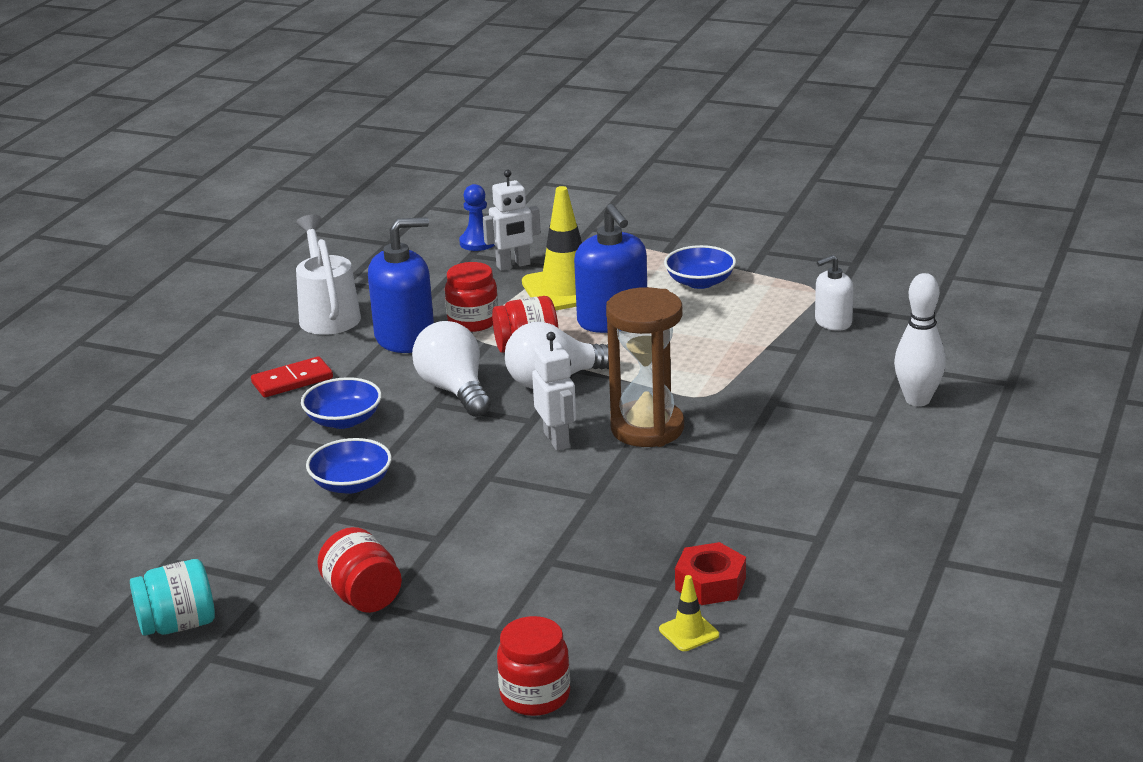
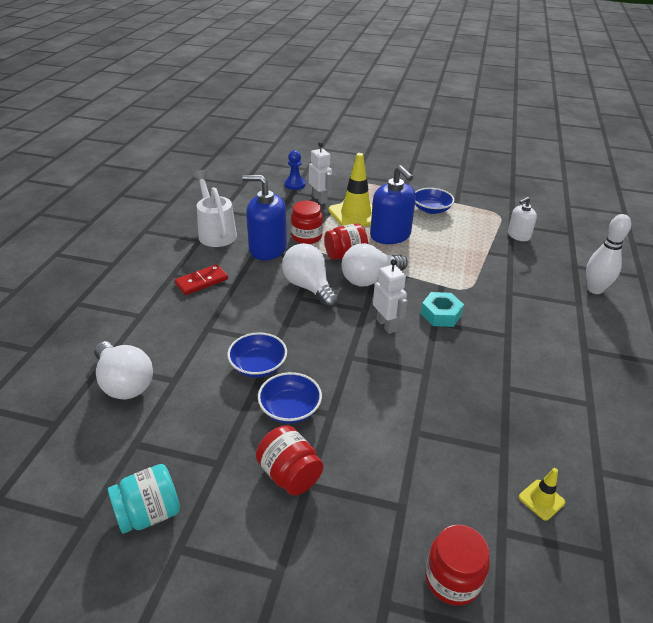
camera: 10 degrees left, 10 degrees up
(162, 498) = (124, 383): none -> white light bulb
(343, 420) = (242, 312): blue bowl -> blue bowl (290, 409)
(405, 338) = (267, 249): blue soap dispenser -> blue soap dispenser turned 135 degrees counterclockwise
(513, 265) = (320, 199): white robot -> white robot turned 90 degrees counterclockwise
(647, 428) = (440, 314): brown hourglass -> turquoise nut
(710, 583) = (536, 449): red nut -> none

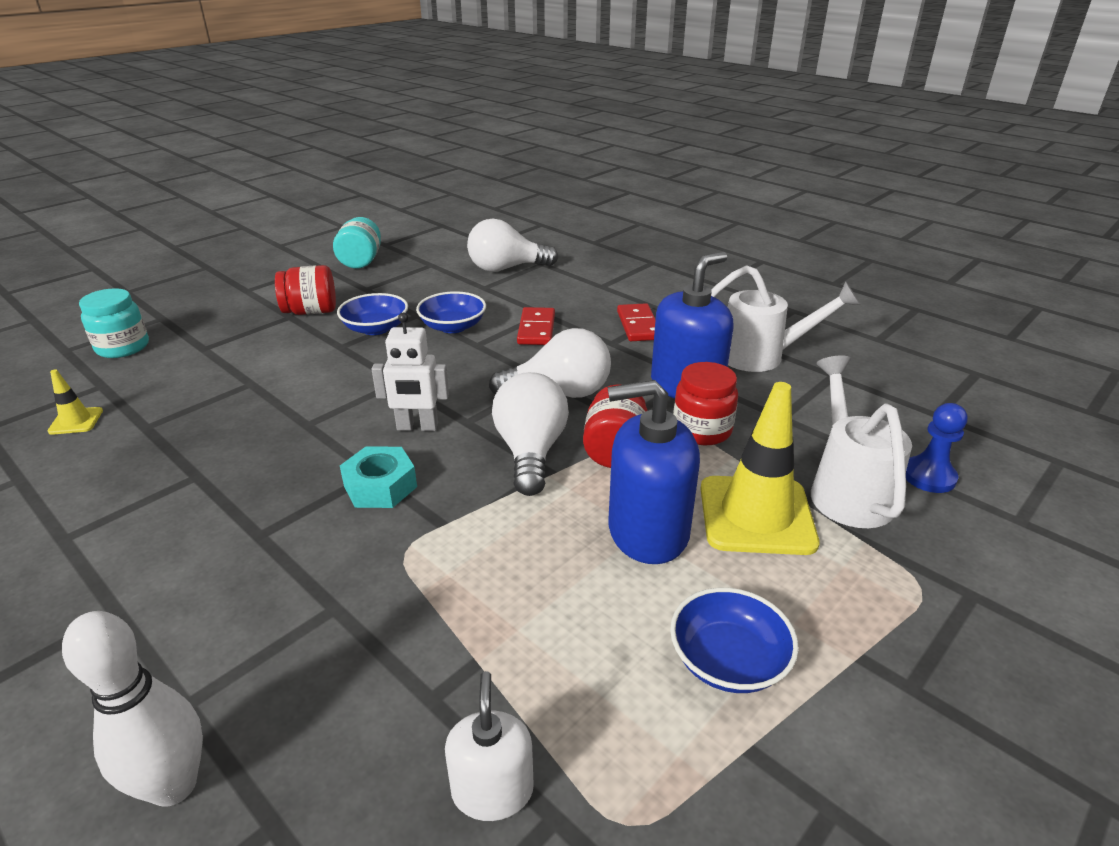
camera: 120 degrees right, 5 degrees down
(235, 323) = (536, 329): none -> red domino
(320, 199) = (847, 489): white robot -> white watering can
(452, 579) = (123, 347): red jar -> turquoise jar

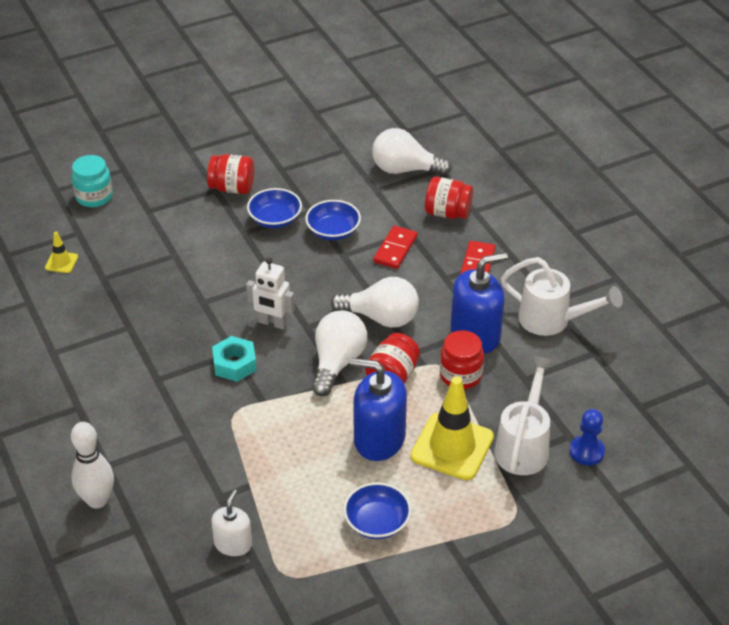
camera: 20 degrees right, 10 degrees up
(361, 261) = (288, 132): turquoise jar -> none
(574, 292) = (447, 213): none -> red jar

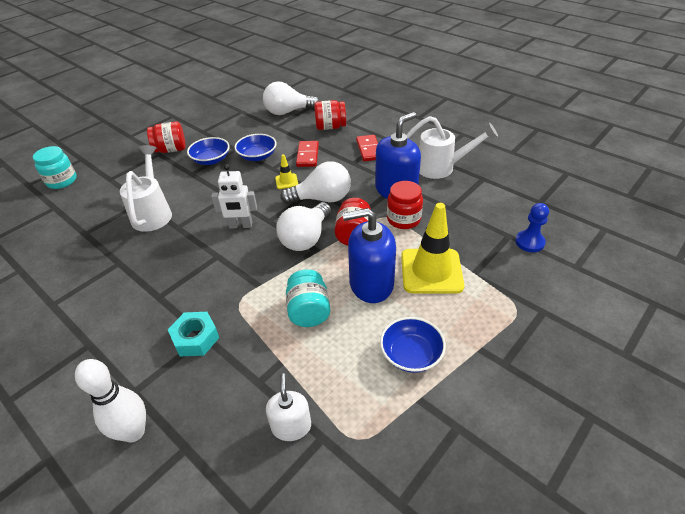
camera: 20 degrees left, 0 degrees up
(61, 262) = (44, 232): yellow traffic cone -> yellow traffic cone (286, 181)
(234, 364) = (222, 264): turquoise nut -> turquoise nut (195, 338)
(300, 446) = (309, 311): none -> turquoise jar
(337, 363) = (306, 238): white light bulb -> white light bulb turned 150 degrees counterclockwise
(523, 445) = (483, 252): white watering can -> white watering can (153, 213)

